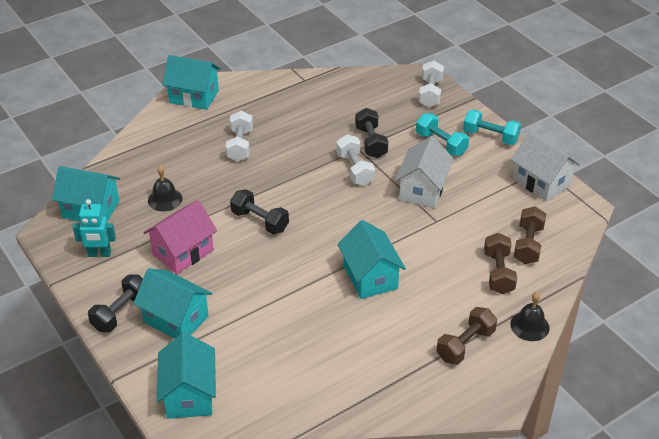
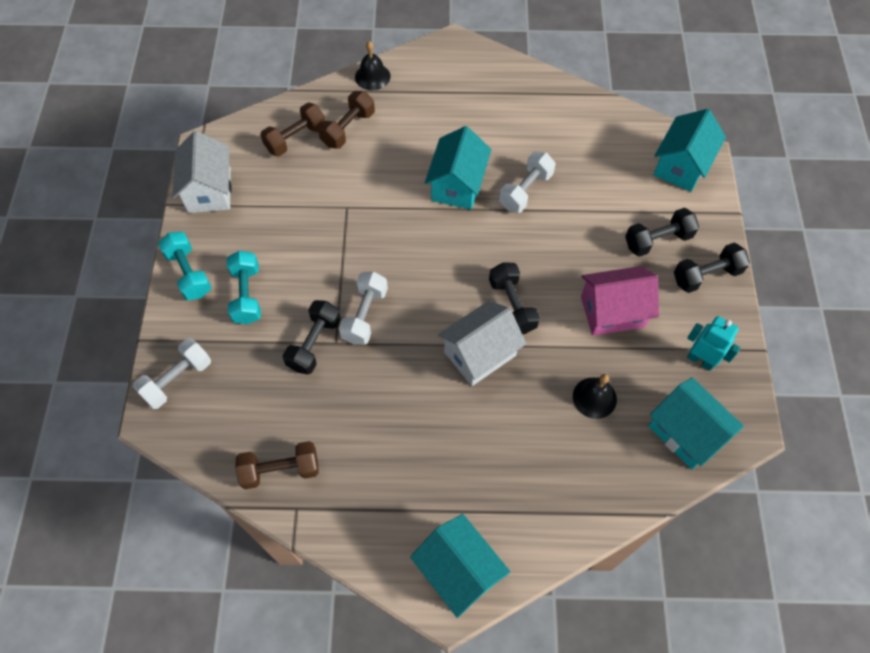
camera: 145 degrees left, 20 degrees up
(176, 319) = (657, 240): turquoise house -> black dumbbell
(240, 145) = (460, 433): white dumbbell -> white dumbbell (525, 190)
(422, 190) = (324, 248): white house -> white house (480, 354)
(465, 345) = (435, 89): brown dumbbell -> brown dumbbell (280, 470)

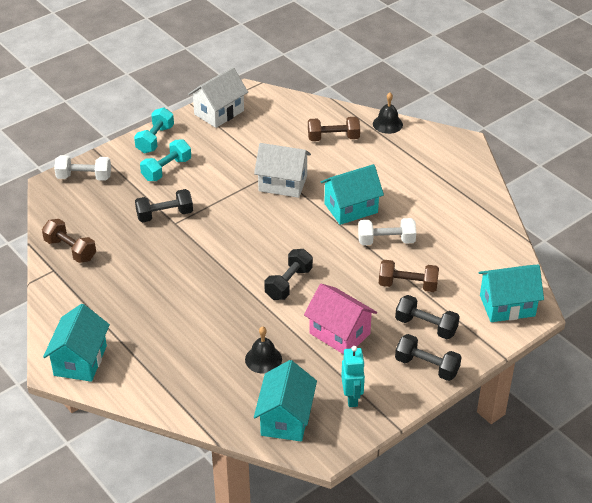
camera: 50 degrees right, 20 degrees down
(295, 138) = (298, 122): brown dumbbell -> brown dumbbell (407, 285)
(365, 315) = (207, 224): white dumbbell -> none
(480, 354) = (236, 288): white house -> white house (283, 183)

